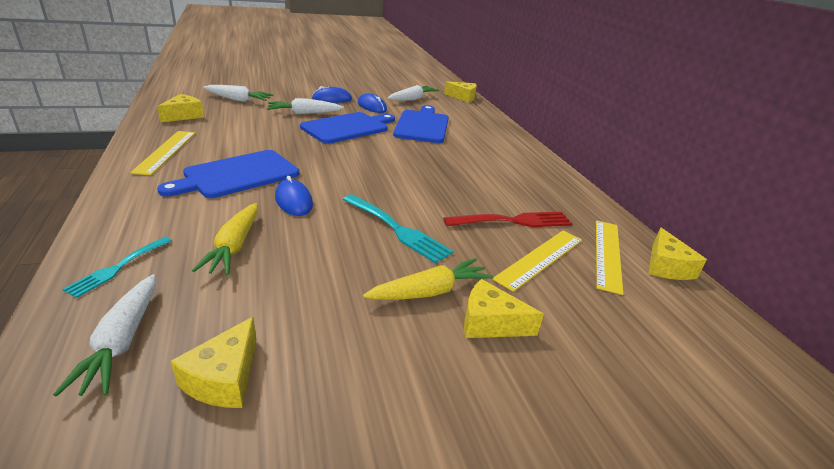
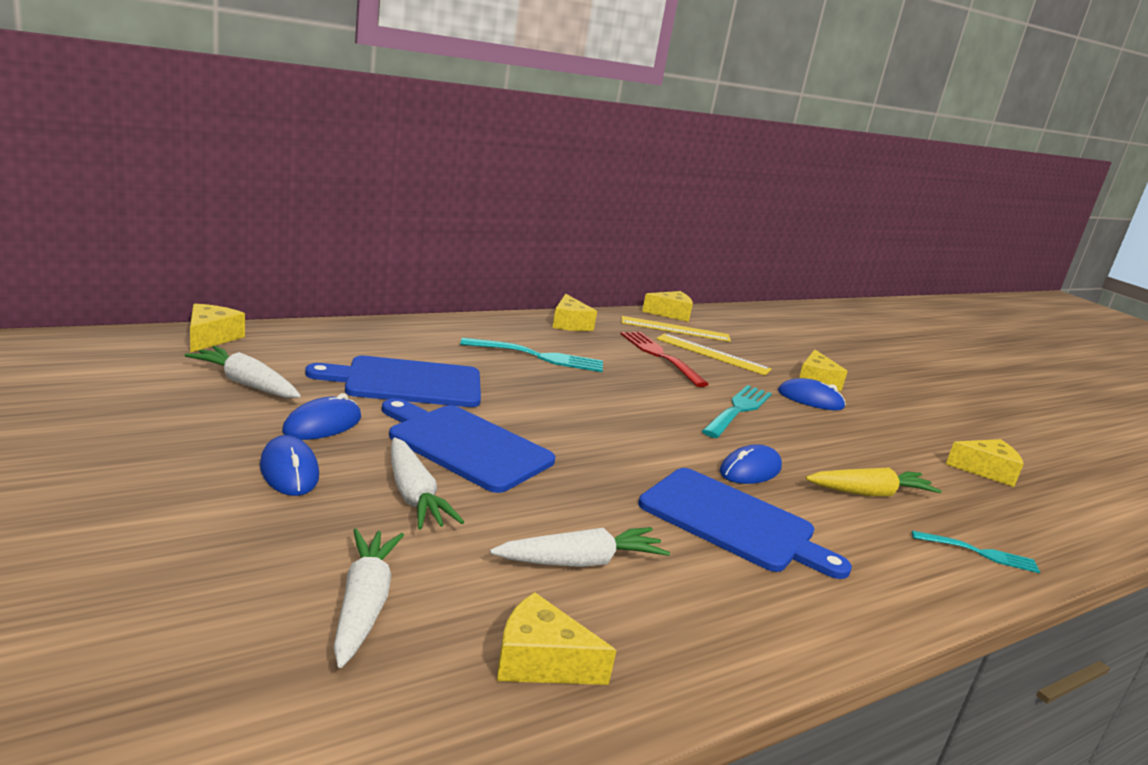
camera: 105 degrees left, 10 degrees down
(122, 341) = (1024, 519): white carrot -> white carrot (580, 562)
(165, 151) = (732, 618): yellow ruler -> none
(429, 291) = (810, 399): yellow carrot -> blue mouse
(480, 166) = (537, 356): none -> turquoise fork
(567, 192) = (569, 324): none -> yellow cheese

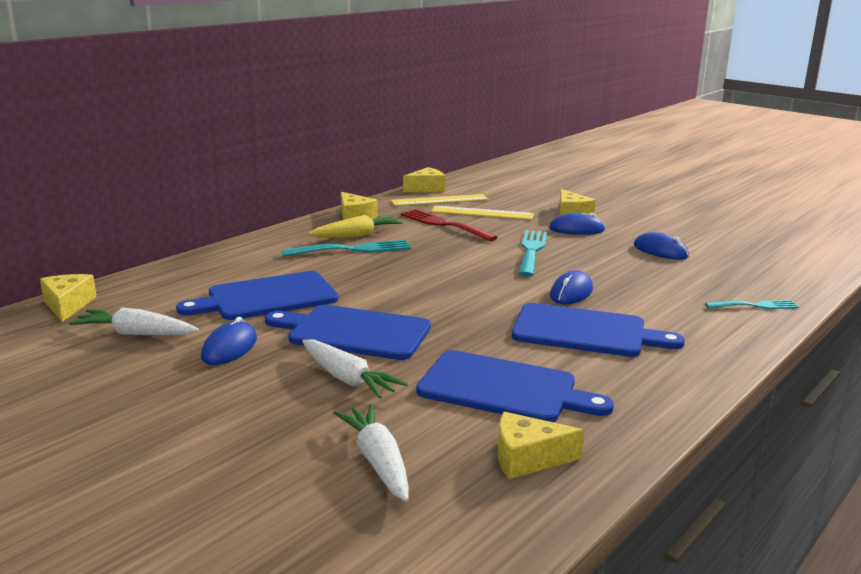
camera: 15 degrees left, 0 degrees up
(289, 471) = (236, 389): blue mouse -> blue mouse (660, 251)
(580, 562) = (503, 388): white carrot -> blue cutting board
(869, 493) = (661, 286): yellow carrot -> yellow carrot (356, 235)
(985, 471) = (726, 249): yellow cheese -> none

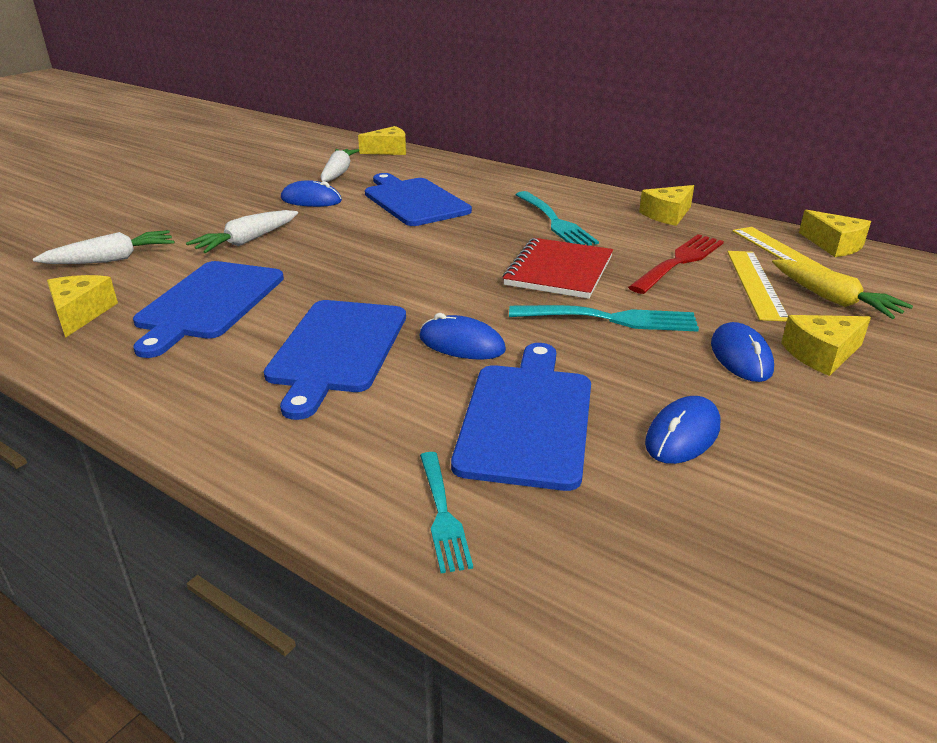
camera: 85 degrees right, 10 degrees up
(354, 332) = (338, 237): blue cutting board -> blue cutting board (526, 419)
(356, 235) = (602, 220): yellow carrot -> yellow carrot (832, 299)
(453, 257) = (559, 271): none -> red notebook

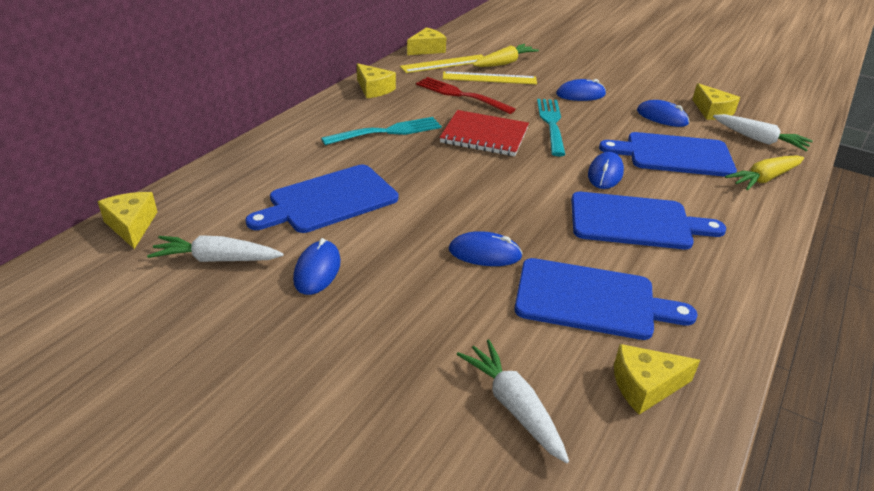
camera: 95 degrees left, 5 degrees up
(247, 241) = (445, 301): white carrot -> white carrot (759, 140)
(307, 259) = (484, 253): none -> blue mouse
(442, 513) = (764, 179): turquoise fork -> yellow carrot
(821, 354) = (568, 76): yellow cheese -> yellow cheese (712, 111)

